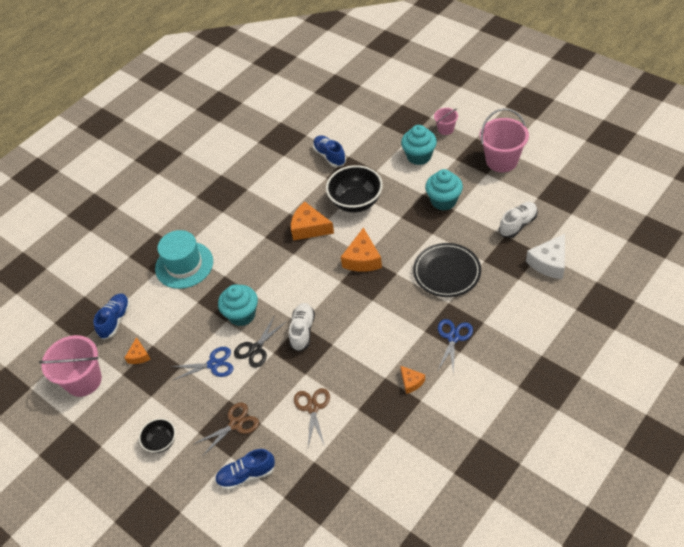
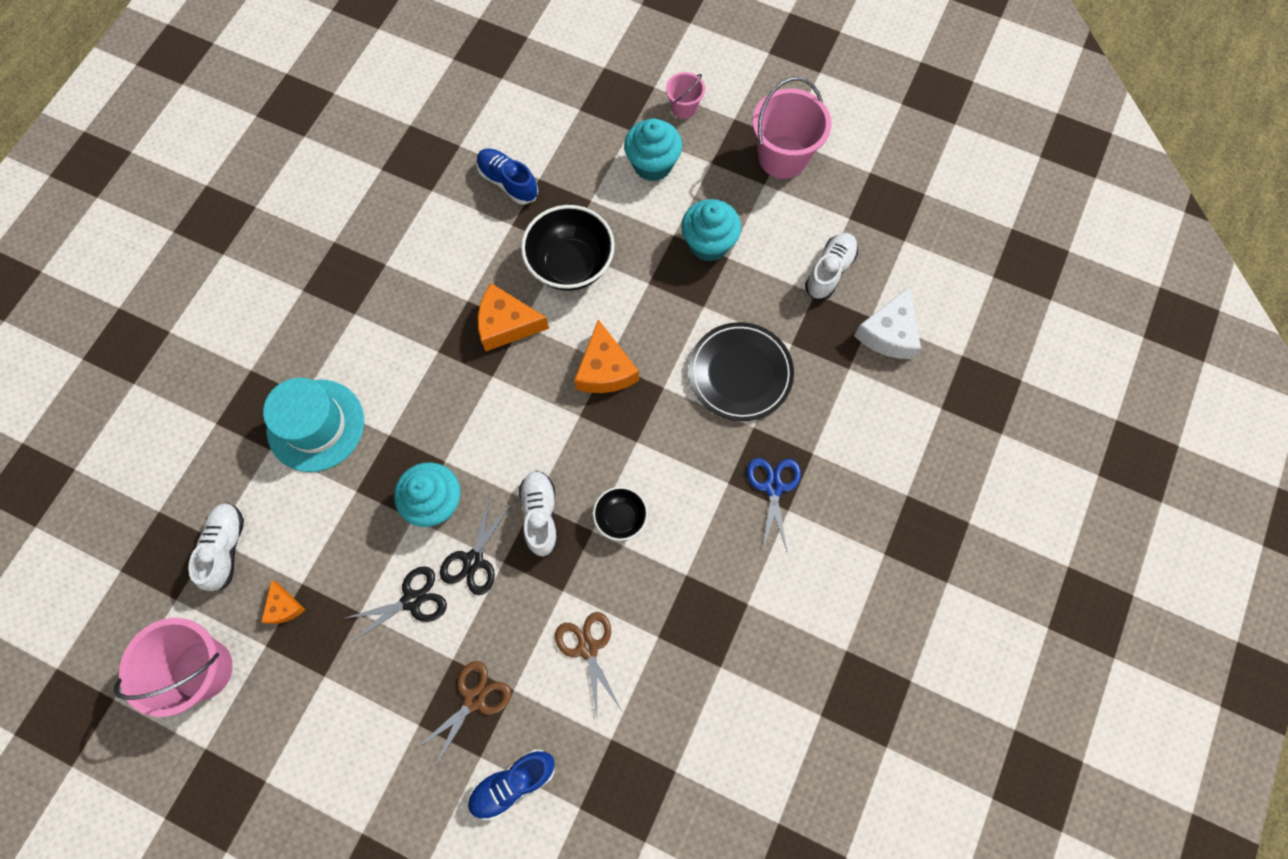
camera: 20 degrees left, 20 degrees up
(115, 320) = (225, 548): blue shoe -> white shoe
(161, 442) = (362, 754): black bowl -> black bowl (620, 518)
(213, 364) = (412, 600): blue scissors -> black scissors
(411, 382) = (727, 575): orange cheese -> none

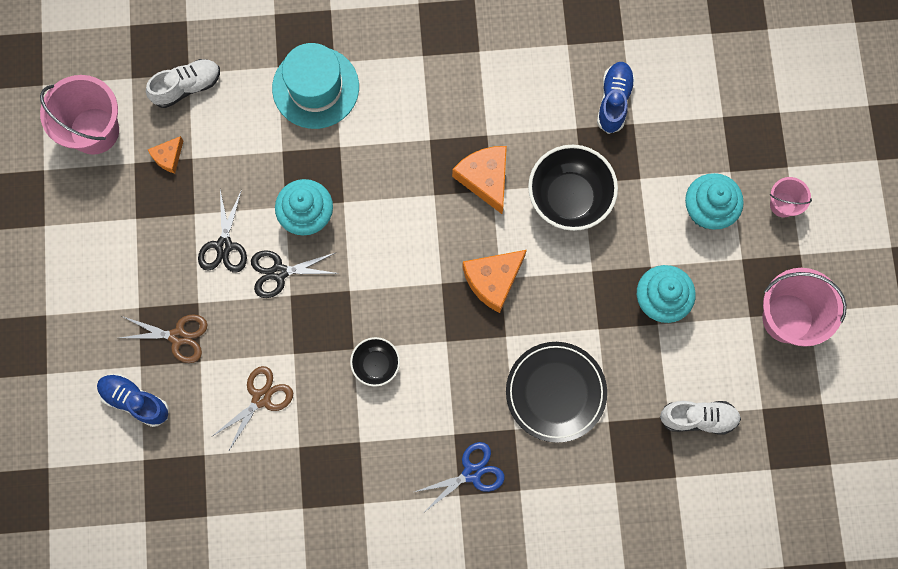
camera: 60 degrees right, 5 degrees up
(412, 600) = (224, 246): black scissors -> black scissors turned 60 degrees clockwise
(540, 515) = (342, 301): white shoe -> none
(888, 333) = (669, 499): white cheese -> none

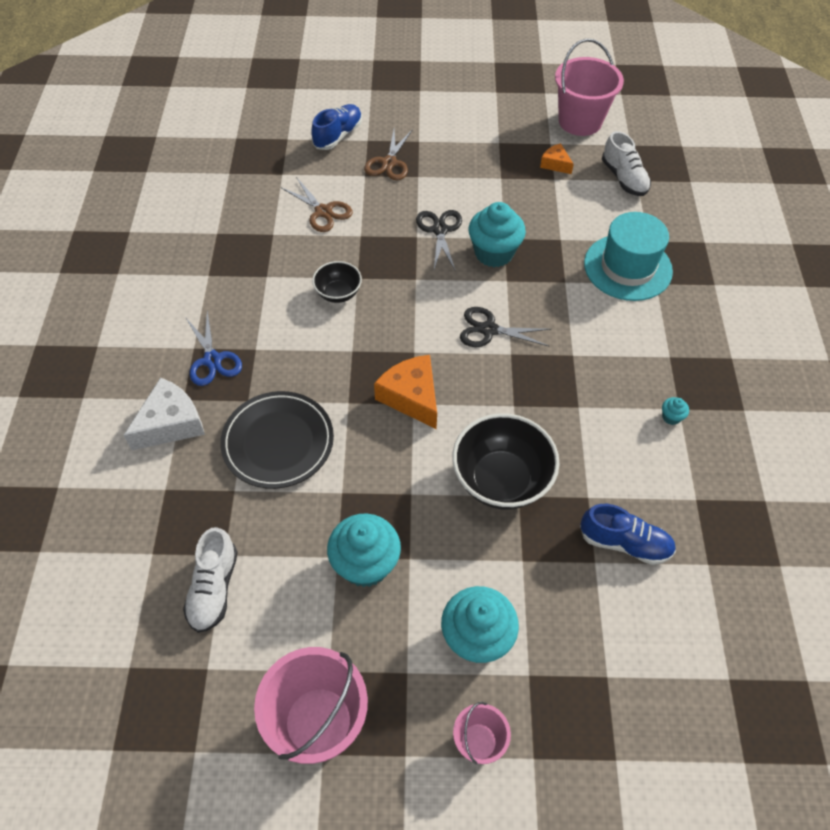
camera: 95 degrees right, 20 degrees down
(224, 246) = (469, 195): black scissors -> black scissors (489, 330)
(485, 179) = (527, 400): orange cheese -> none
(489, 58) = (671, 417): none -> turquoise cupcake
(548, 495) = (171, 423): none -> white cheese

